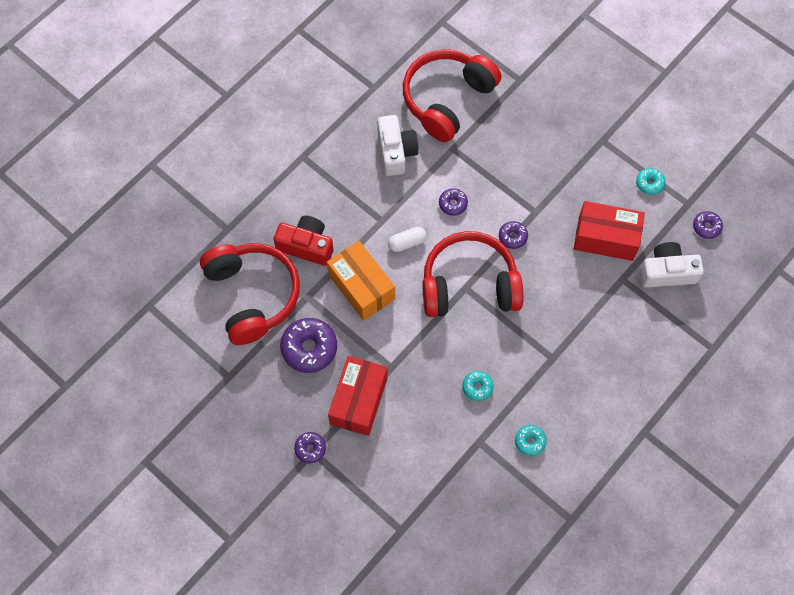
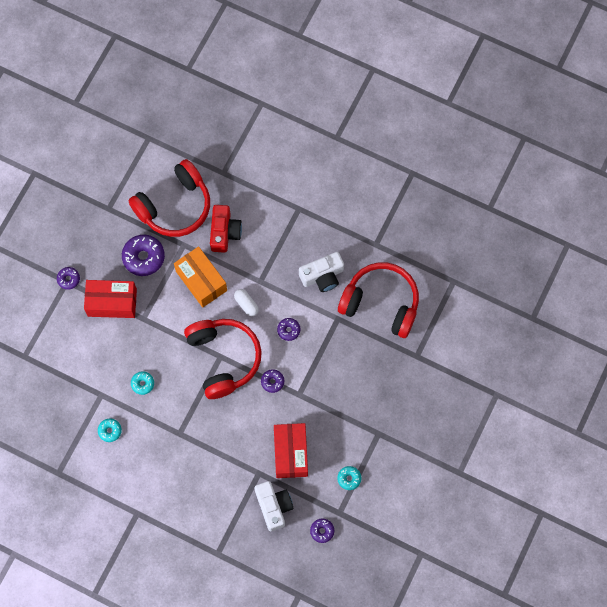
camera: 75 degrees right, 5 degrees up
(361, 287) = (201, 281): orange box -> orange box turned 75 degrees counterclockwise

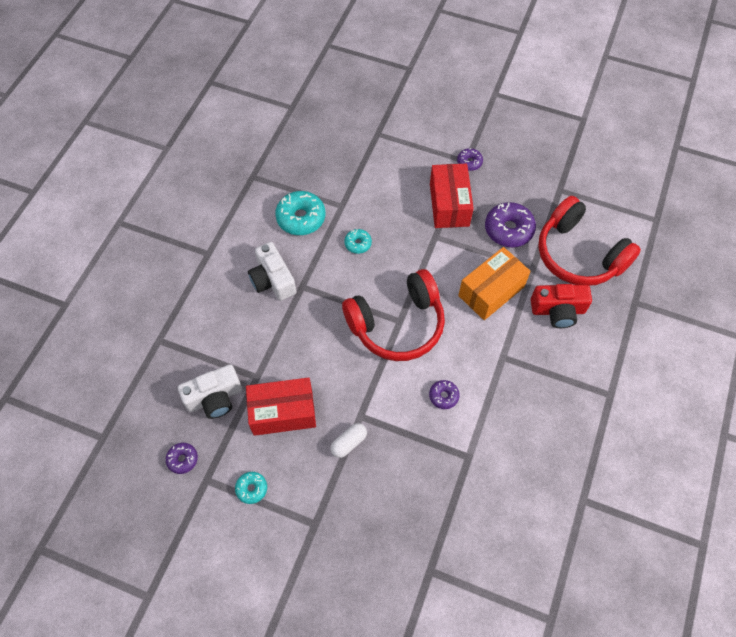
camera: 85 degrees right, 10 degrees down
(110, 431) = (301, 218): turquoise donut -> turquoise donut, size x1.85
(246, 304) = (470, 343): white capsule -> white capsule (349, 443)
(272, 382) = (374, 383): purple donut -> none
(322, 276) = (524, 432): white camera -> white camera (273, 280)
(381, 303) = (499, 514): red headphones -> none

